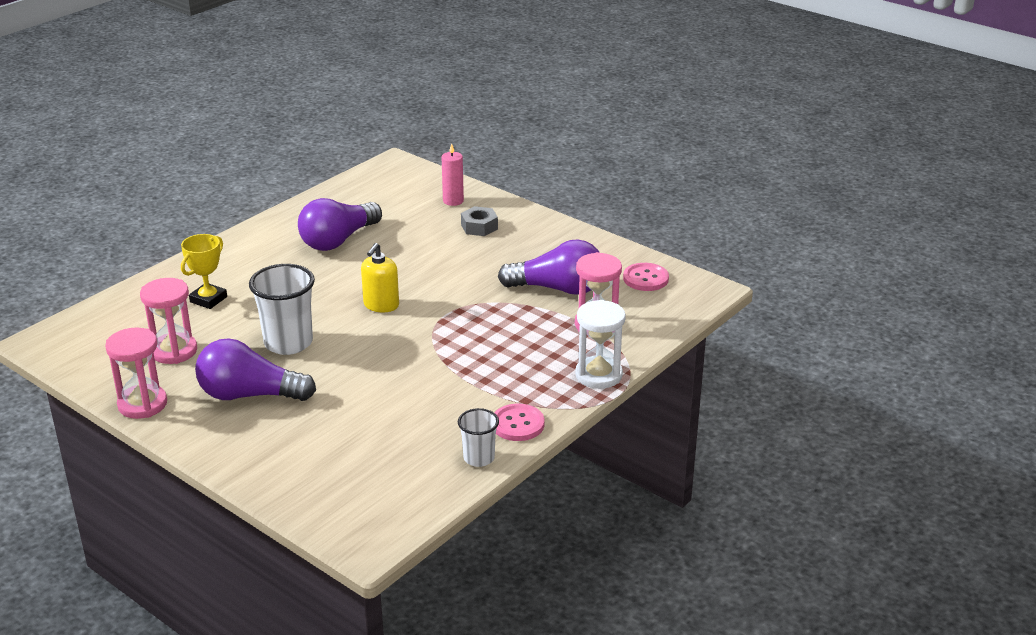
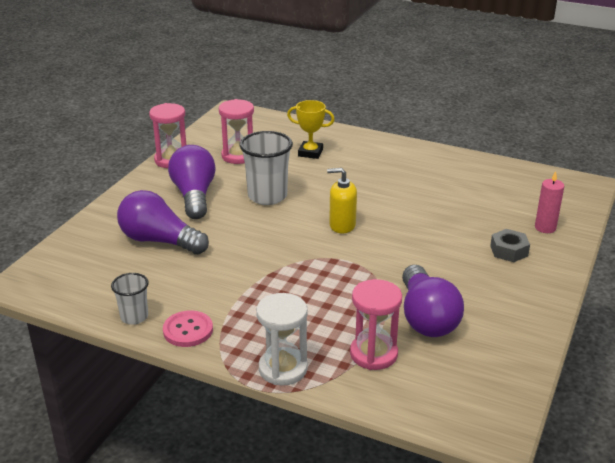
camera: 75 degrees right, 0 degrees up
(338, 240) = (430, 185): purple light bulb -> purple light bulb (159, 241)
(645, 278) = (485, 377): pink button -> none

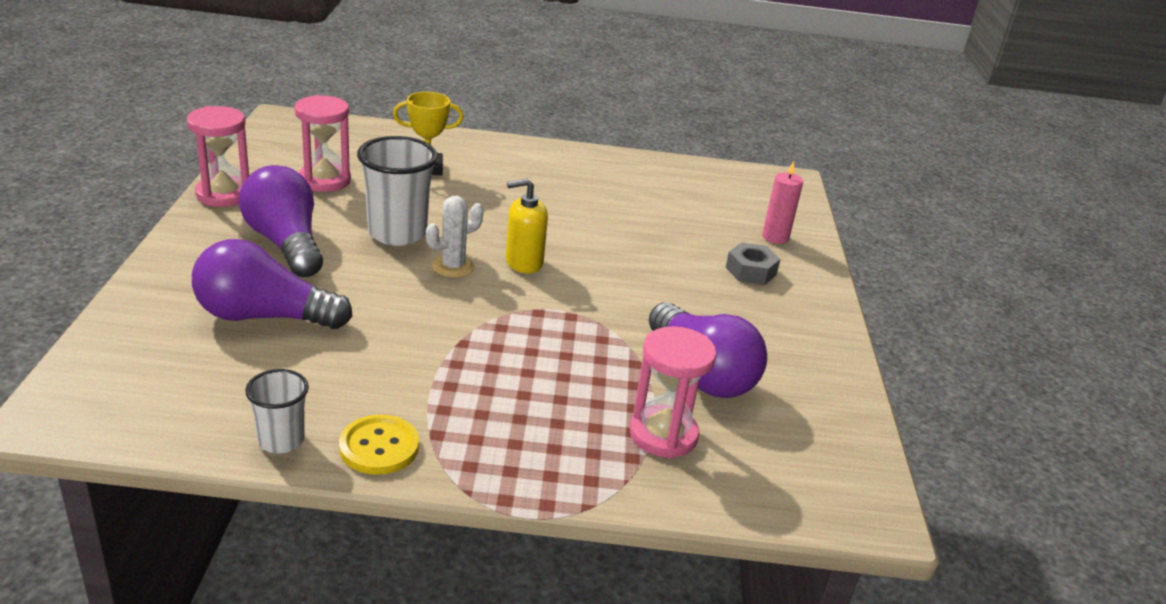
camera: 25 degrees left, 0 degrees up
(188, 330) = (379, 447): pink button -> yellow button
(283, 369) = (552, 480): white hourglass -> none
(292, 223) = (453, 266): none -> white cactus

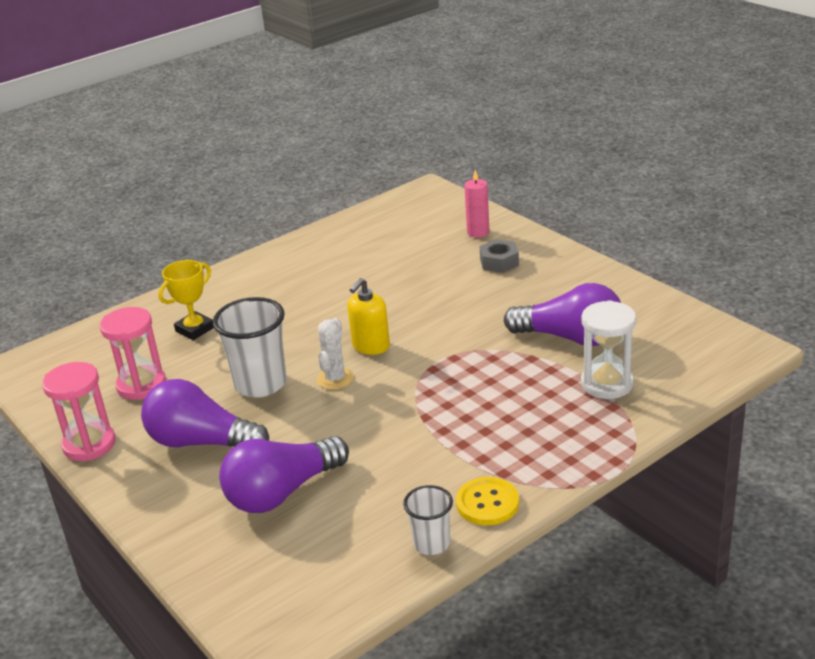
camera: 35 degrees left, 0 degrees up
(663, 435) = (607, 384): pink hourglass -> white hourglass

